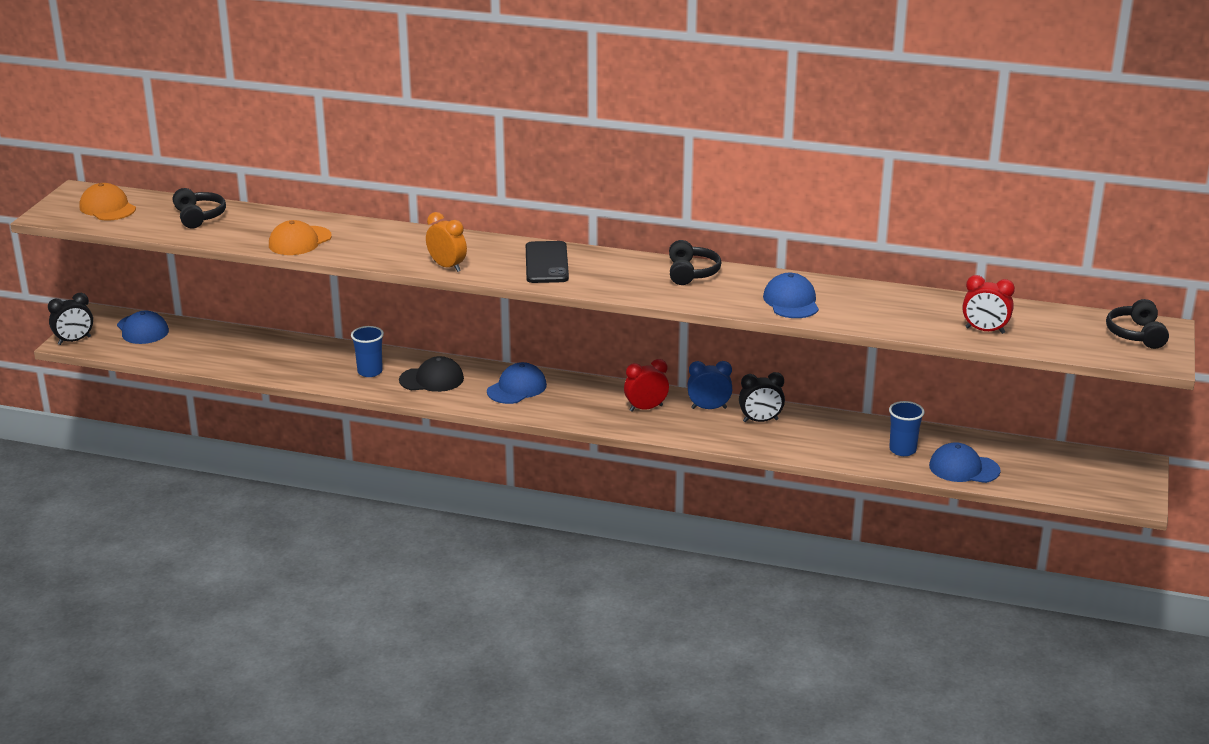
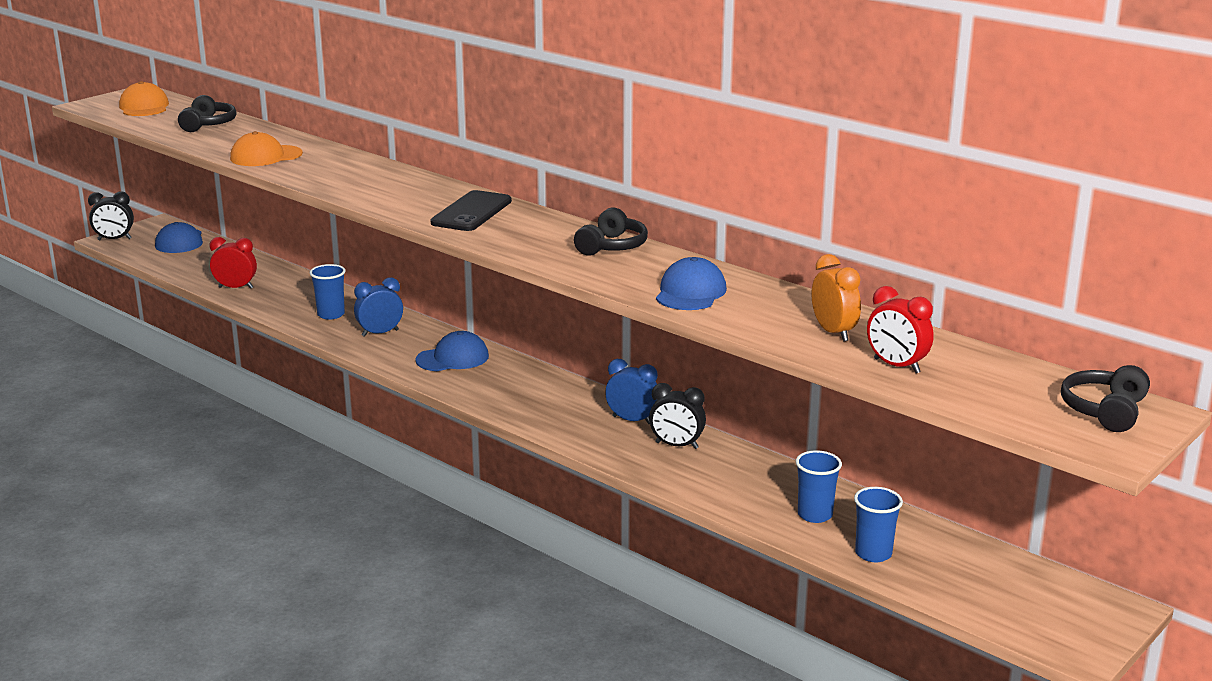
camera: 25 degrees right, 5 degrees down
(432, 379) = (380, 333): black cap -> blue clock
(447, 266) = (370, 198): orange clock -> orange clock (833, 332)
(646, 408) = (563, 405): red clock -> red clock (236, 288)
(964, 468) = (873, 553): blue cap -> blue cup

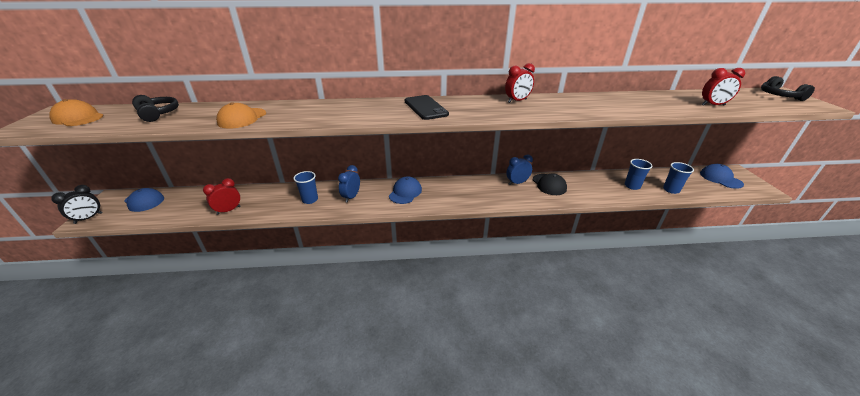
camera: 45 degrees left, 10 degrees up
(612, 246) = (517, 101): black headphones -> red clock
(676, 445) = (549, 184): black clock -> black cap
(690, 292) = (593, 107): blue cap -> blue cap (720, 178)
(833, 332) = (666, 102): orange clock -> none

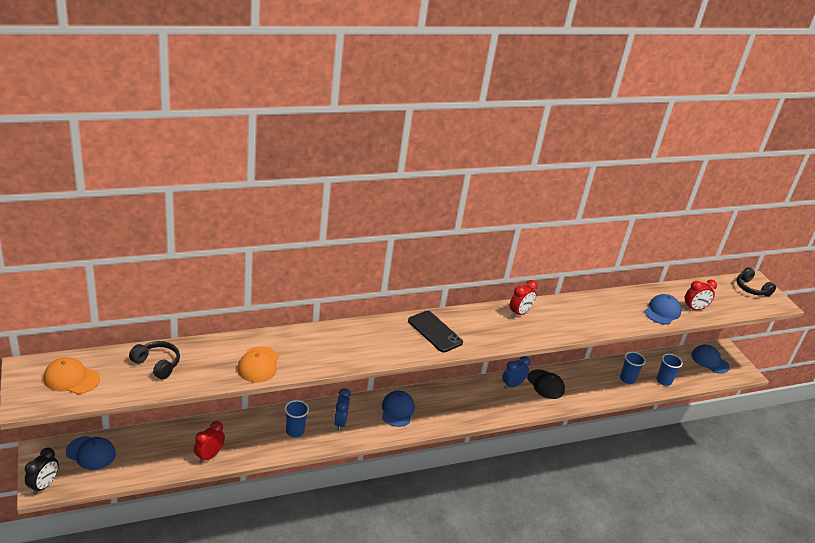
camera: 20 degrees left, 0 degrees up
(675, 105) = (662, 311): none -> blue cap

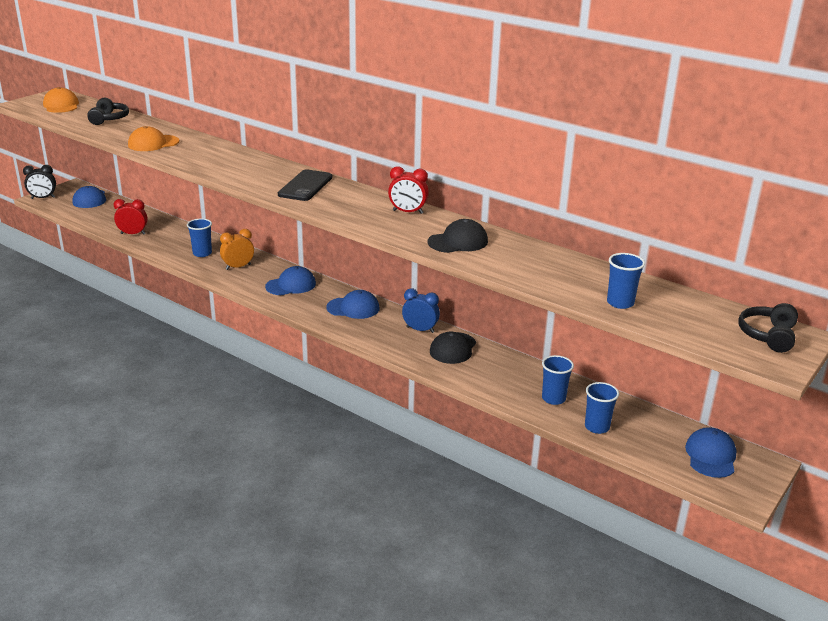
camera: 60 degrees right, 5 degrees down
(340, 423) = (238, 267): blue clock -> orange clock
(580, 318) = (458, 242): none -> black cap
(662, 311) = (569, 284): blue cap -> blue cap (353, 308)
(694, 309) = (620, 303): red clock -> blue cup

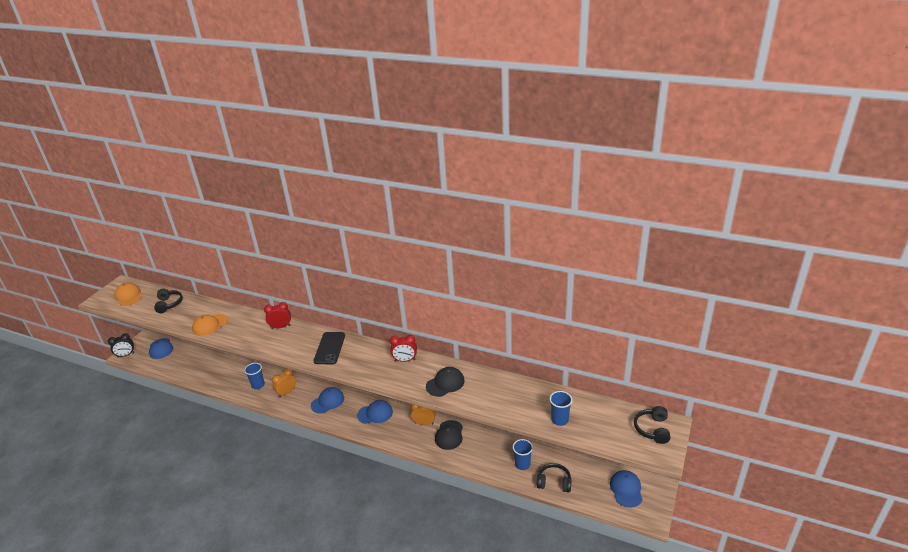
camera: 10 degrees left, 5 degrees up
(133, 234) = (203, 377): red clock -> red clock (281, 327)
(420, 330) = (424, 423): blue clock -> orange clock
(597, 427) = (554, 482): blue cup -> black headphones

